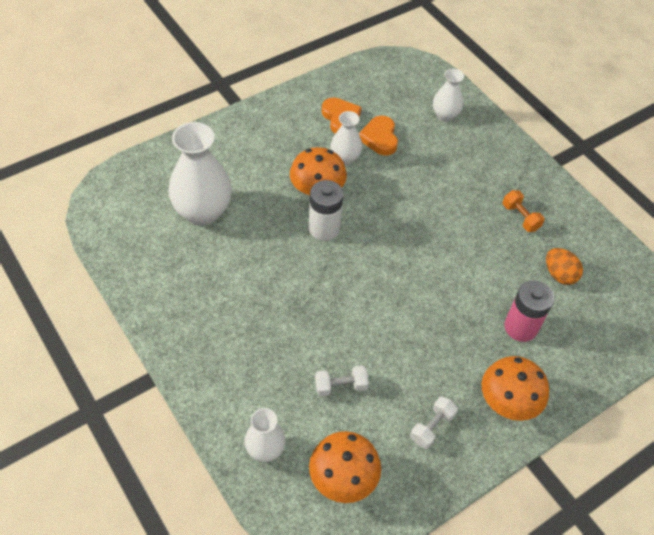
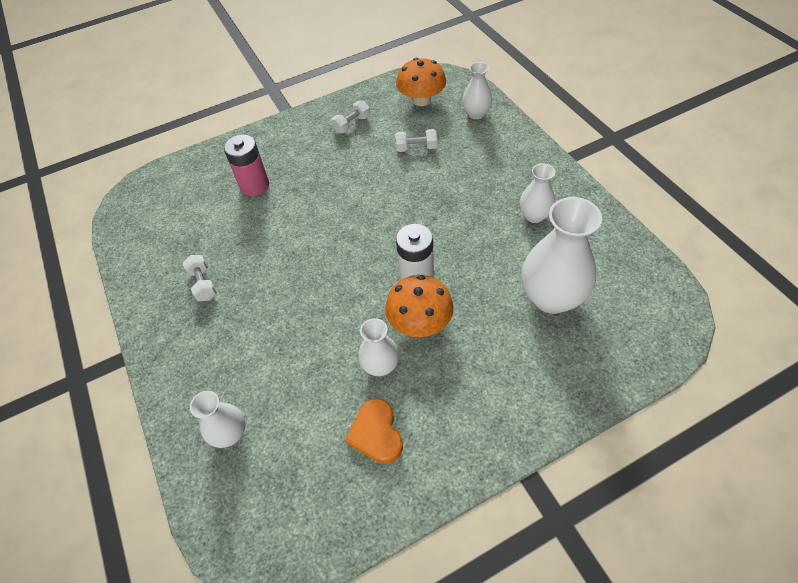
camera: 165 degrees left, 0 degrees up
(207, 293) = (534, 215): none -> white vase
(379, 138) = (330, 396): orange heart -> none
(508, 401) = (289, 138): orange mushroom -> none
(520, 217) = (203, 284): orange dumbbell -> white dumbbell
(559, 274) = (196, 227): orange egg -> none

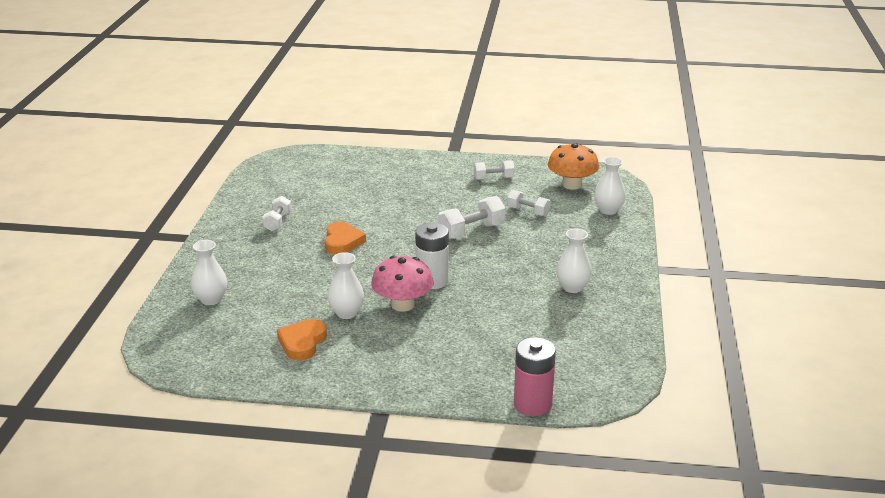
camera: 30 degrees right, 25 degrees down
(254, 185) = (375, 185): pink battery -> pink battery (532, 404)
(290, 274) = (342, 242): none -> orange heart
(392, 196) = (471, 231): none -> white dumbbell
(420, 322) = (402, 305): orange mushroom -> pink mushroom
(551, 297) = (521, 336): white vase -> none

